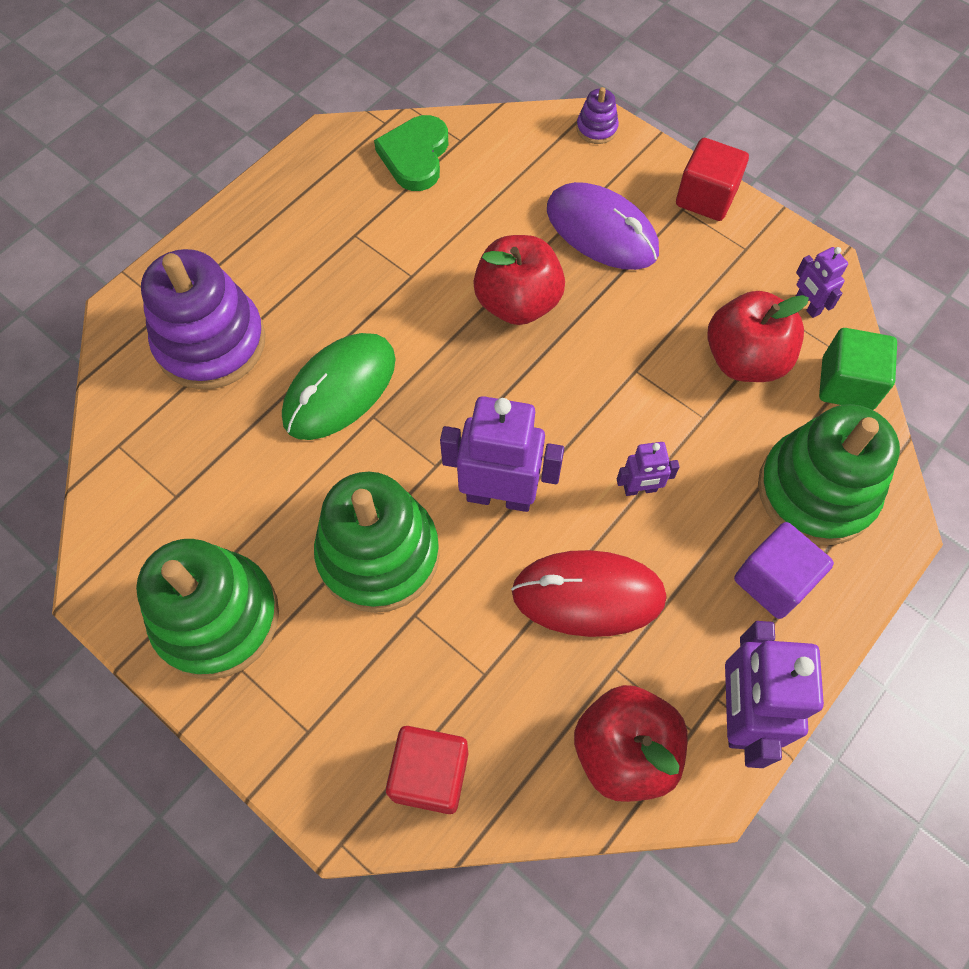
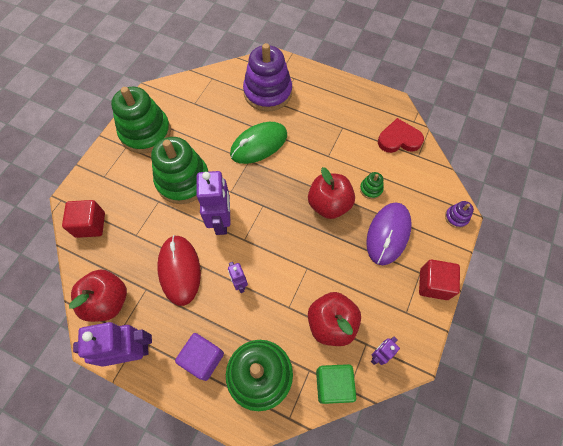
camera: 75 degrees right, 0 degrees up
(340, 389) = (259, 144): green mouse -> green mouse turned 60 degrees counterclockwise
(415, 156) = (399, 139): green heart -> red heart
(506, 229) = (371, 189): none -> green stacking toy

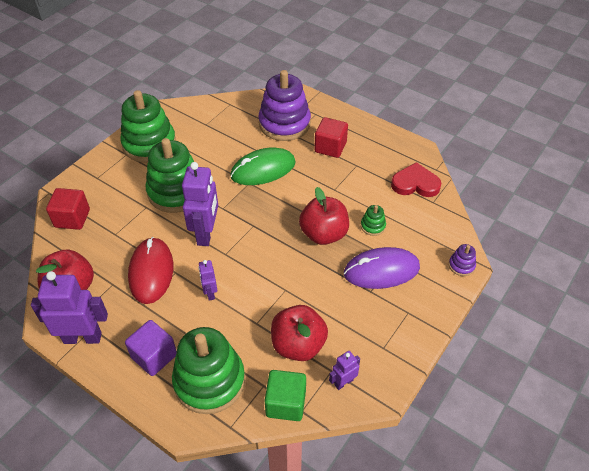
camera: 10 degrees right, 15 degrees down
(388, 234) = (381, 270): purple mouse -> purple mouse turned 45 degrees clockwise
(433, 284) = (420, 325): red cube -> red cube (330, 147)

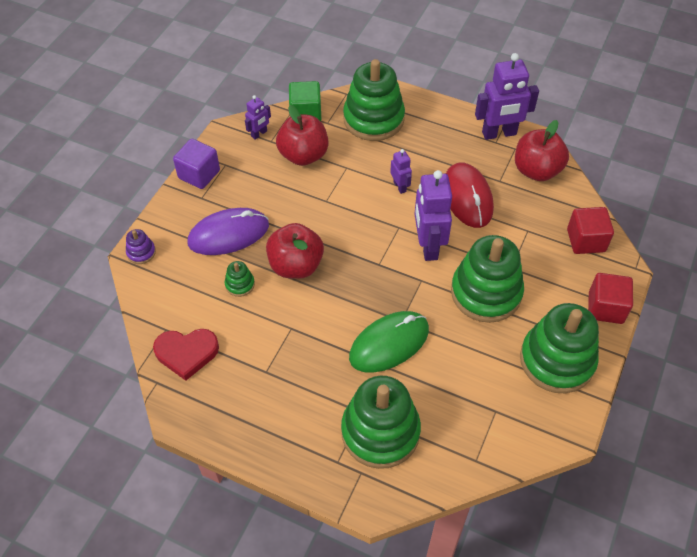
camera: 170 degrees right, 5 degrees up
(154, 356) = (428, 129): purple cube -> purple cube (199, 174)
(284, 124) = (380, 432): purple stacking toy -> green stacking toy
(330, 147) = (305, 397): red cube -> red cube (605, 308)

